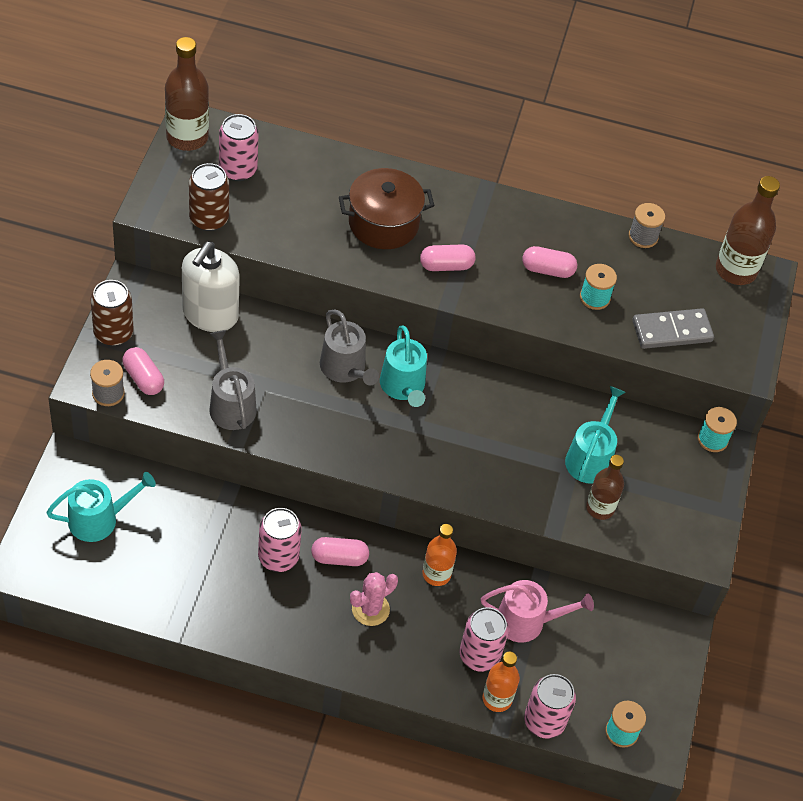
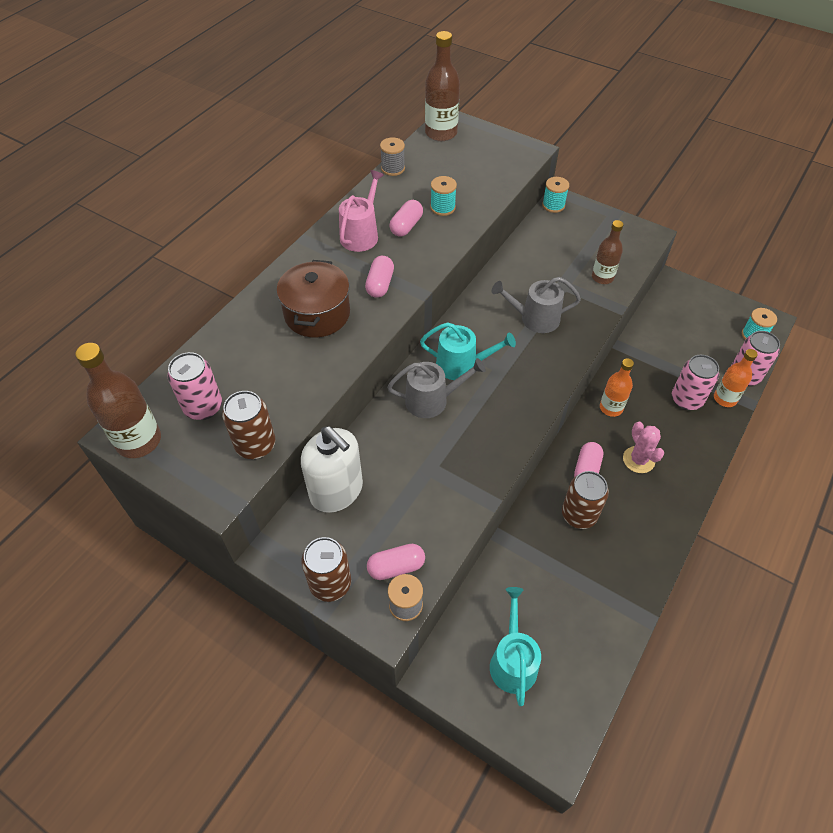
camera: 65 degrees left, 0 degrees up
(231, 404) = (447, 497): grey watering can -> grey watering can (535, 319)
(278, 557) = (579, 515): pink can -> brown can
(526, 621) = (659, 364): pink watering can -> pink watering can (361, 234)
(590, 458) = (556, 271): turquoise watering can -> none
(672, 331) = (487, 177): grey domino -> none

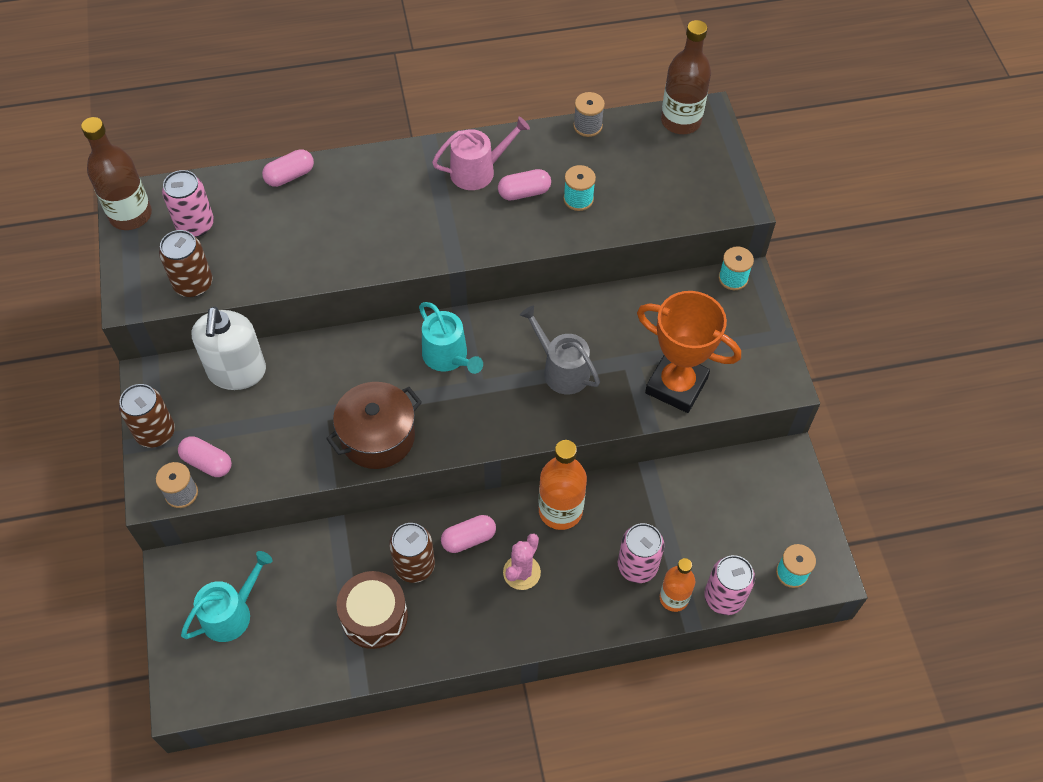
camera: 45 degrees right, 5 degrees up
(317, 314) = (356, 215): brown pot -> brown pot (377, 437)
(380, 284) = (434, 229): pink capsule -> pink capsule (290, 176)
(432, 400) = (388, 365): grey watering can -> none
(598, 568) = (374, 616): none -> brown drum
(602, 277) = (676, 385): brown bottle -> orange trophy
(611, 408) = (560, 511): orange bottle -> orange bottle, size x1.56

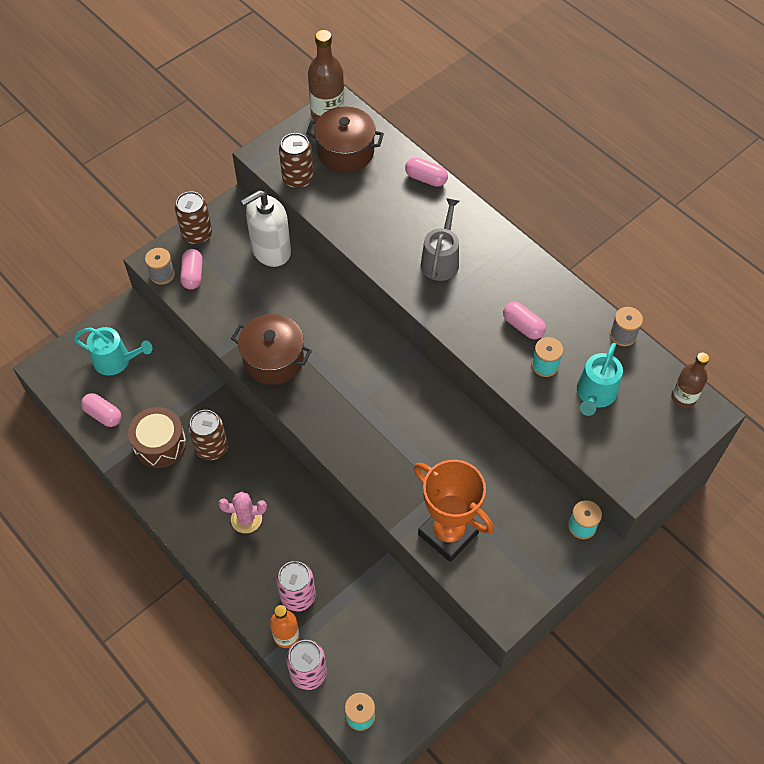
camera: 60 degrees right, 0 degrees up
(195, 225) = (345, 152): pink can -> brown pot
(448, 357) = (367, 366): turquoise watering can -> turquoise watering can (595, 394)
(468, 539) = (252, 470): pink capsule -> pink capsule (103, 415)
(478, 171) = (519, 286): pink watering can -> none
(560, 511) = (312, 518): orange bottle -> none
(562, 370) = (407, 446): grey watering can -> grey watering can (441, 260)
(676, 385) = (448, 533): orange trophy -> orange trophy turned 45 degrees counterclockwise
(680, 121) = (683, 397): brown bottle -> brown bottle, size x0.64

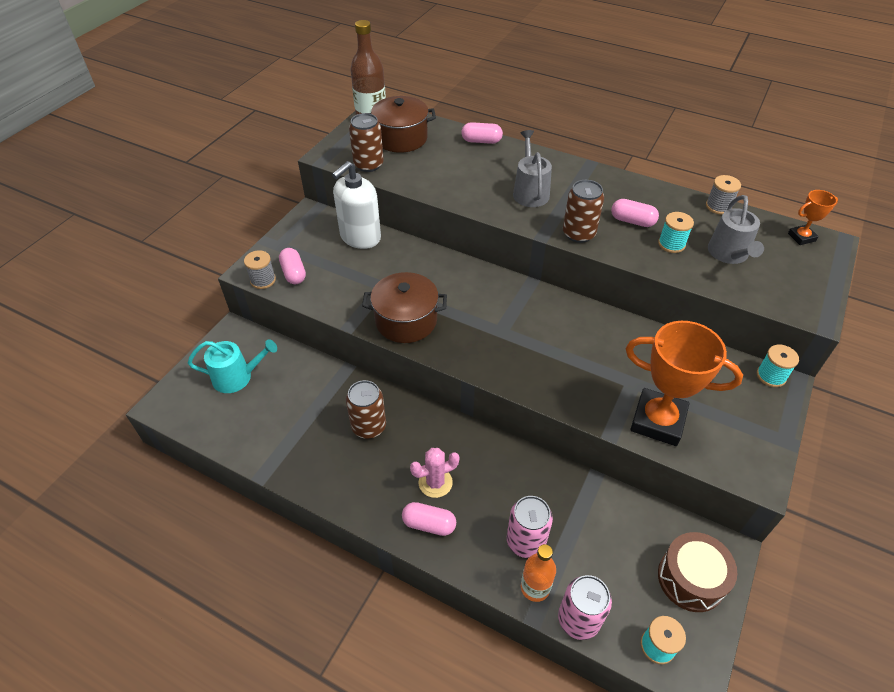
camera: 20 degrees left, 10 degrees down
(103, 415) = (242, 430): pink capsule -> pink capsule (429, 524)
(160, 444) = (314, 439): brown drum -> brown drum (691, 579)
(197, 234) = (284, 241): brown can -> brown can (578, 234)
(595, 394) = (729, 254): turquoise watering can -> grey watering can
(683, 397) = (801, 237): brown bottle -> orange trophy

